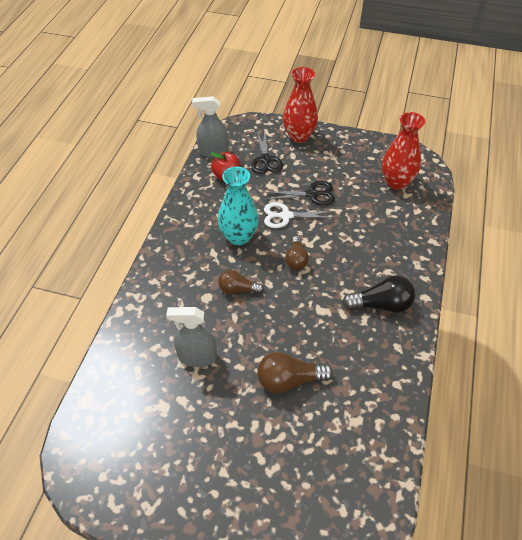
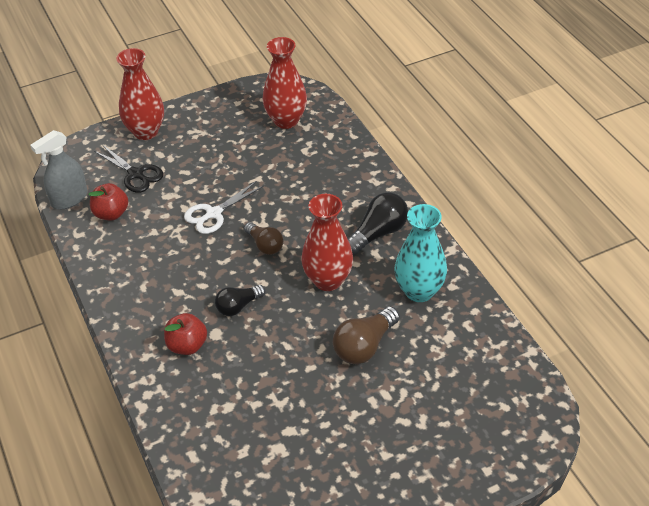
camera: 40 degrees left, 5 degrees down
(182, 292) = (187, 345): none -> red apple
(197, 356) = (263, 387): grey spray bottle -> none
(238, 237) = (187, 261): turquoise vase -> turquoise vase (419, 291)
(238, 289) = (238, 306): brown light bulb -> black light bulb
(312, 194) = (218, 179): black scissors -> none
(312, 313) = (328, 280): none -> red vase

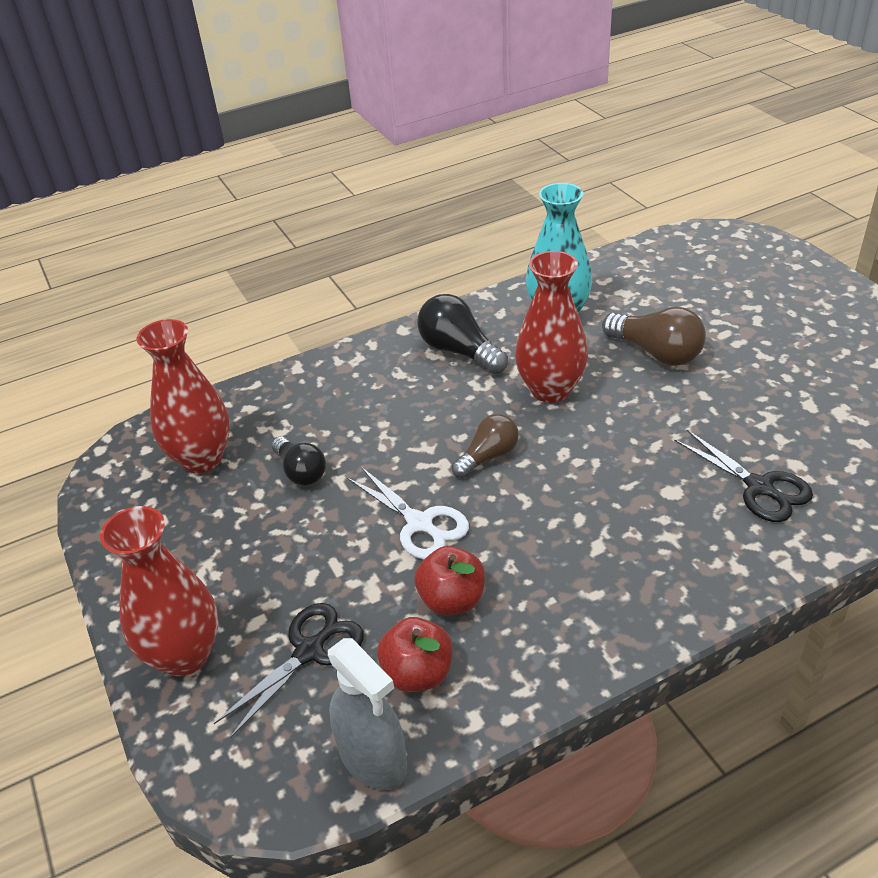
camera: 90 degrees left, 5 degrees down
(187, 345) = (703, 520): red apple -> red apple (452, 600)
(210, 380) = (759, 487): none -> black scissors
(238, 306) = (615, 473): black light bulb -> black light bulb (300, 471)

